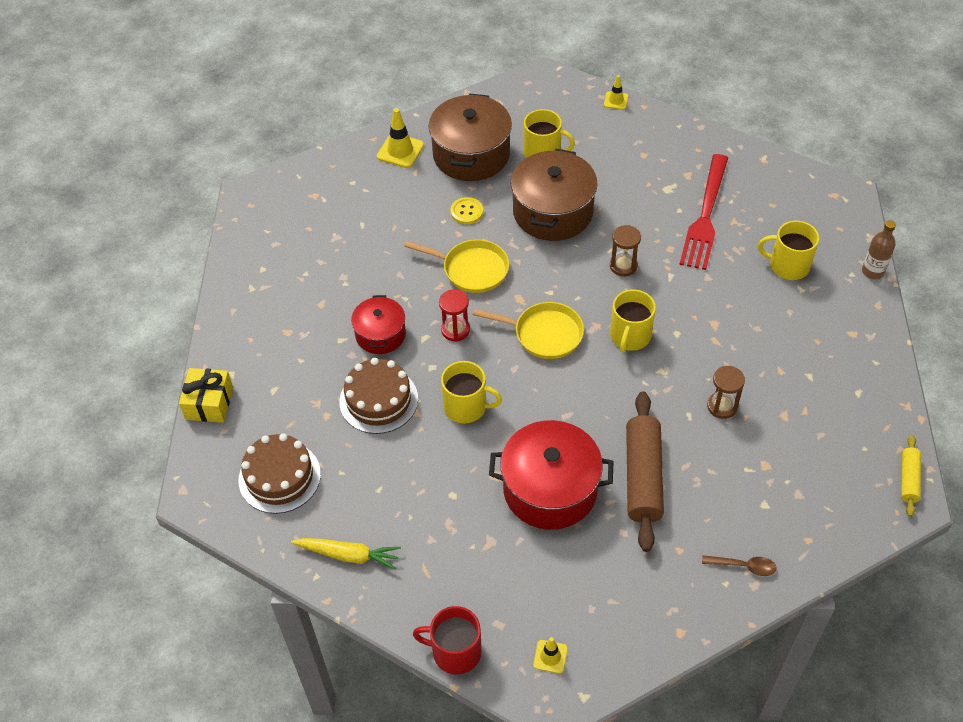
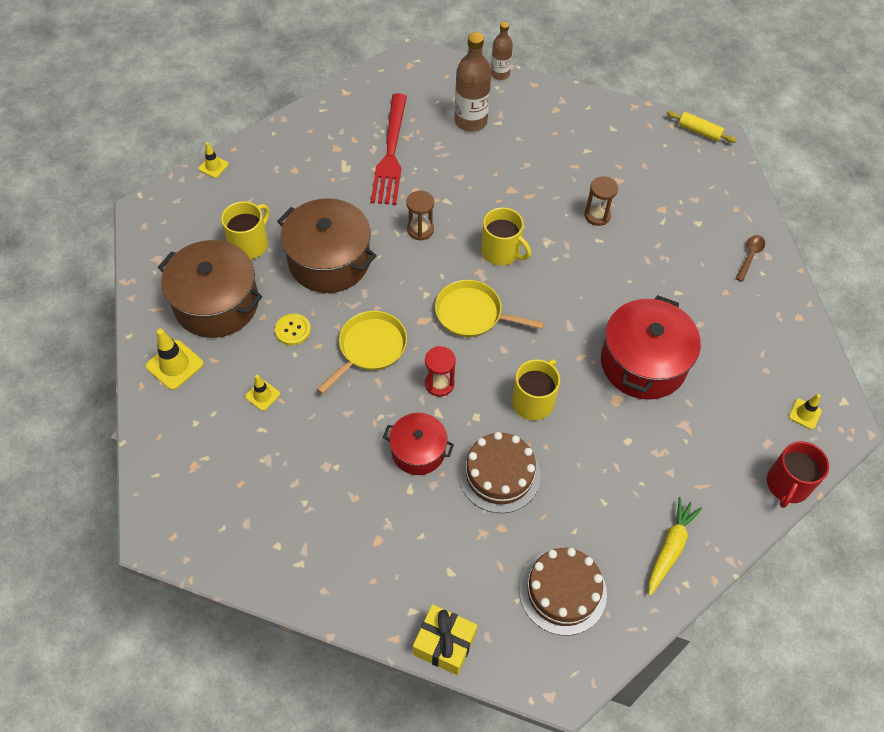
camera: 75 degrees left, 5 degrees up
(394, 214) = (262, 395): none -> yellow traffic cone
(544, 334) = (473, 314): yellow pan -> yellow pan turned 105 degrees counterclockwise
(643, 477) = (650, 292): brown rolling pin -> none
(705, 216) = (390, 153): red fork -> red fork turned 60 degrees clockwise
(788, 265) = (470, 121): yellow mug -> brown bottle

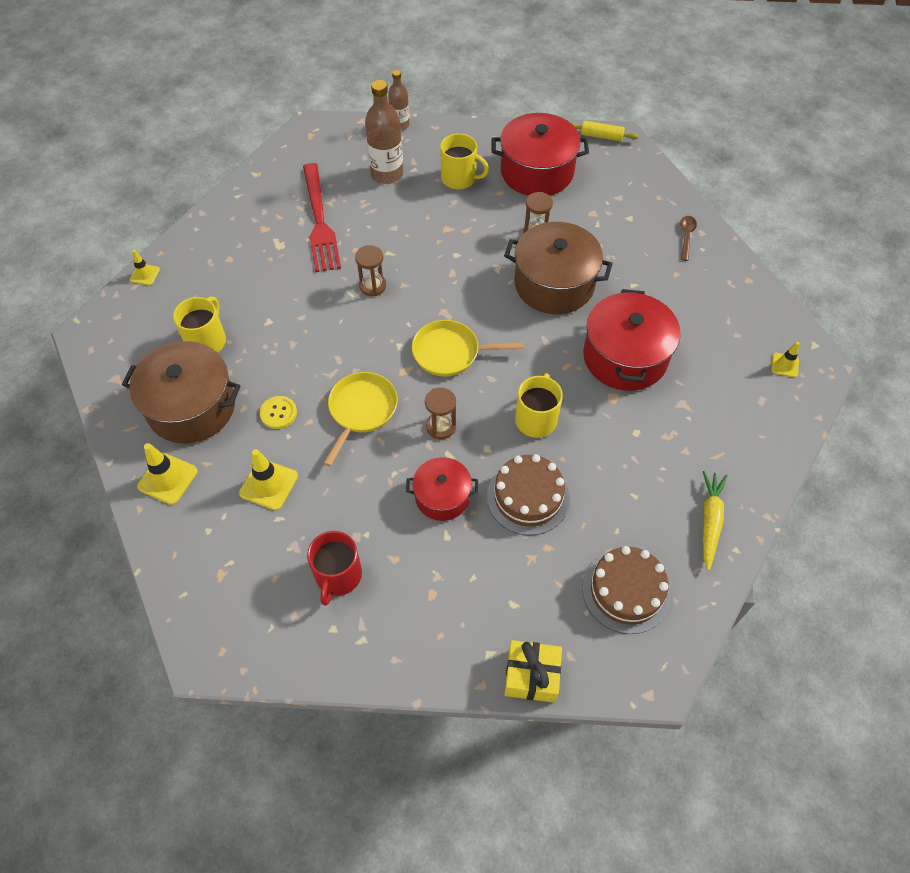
camera: 15 degrees left, 0 degrees up
(262, 395) = (268, 484): yellow traffic cone -> yellow traffic cone, size x1.66
(329, 261) = (293, 337): brown pot -> brown pot (554, 284)
(439, 384) = (441, 427): red hourglass -> brown hourglass
(501, 252) = (457, 288): yellow mug -> yellow mug (459, 178)
(620, 153) = (537, 172): none -> red pot
(787, 485) = (793, 433): red mug -> red mug (338, 576)

